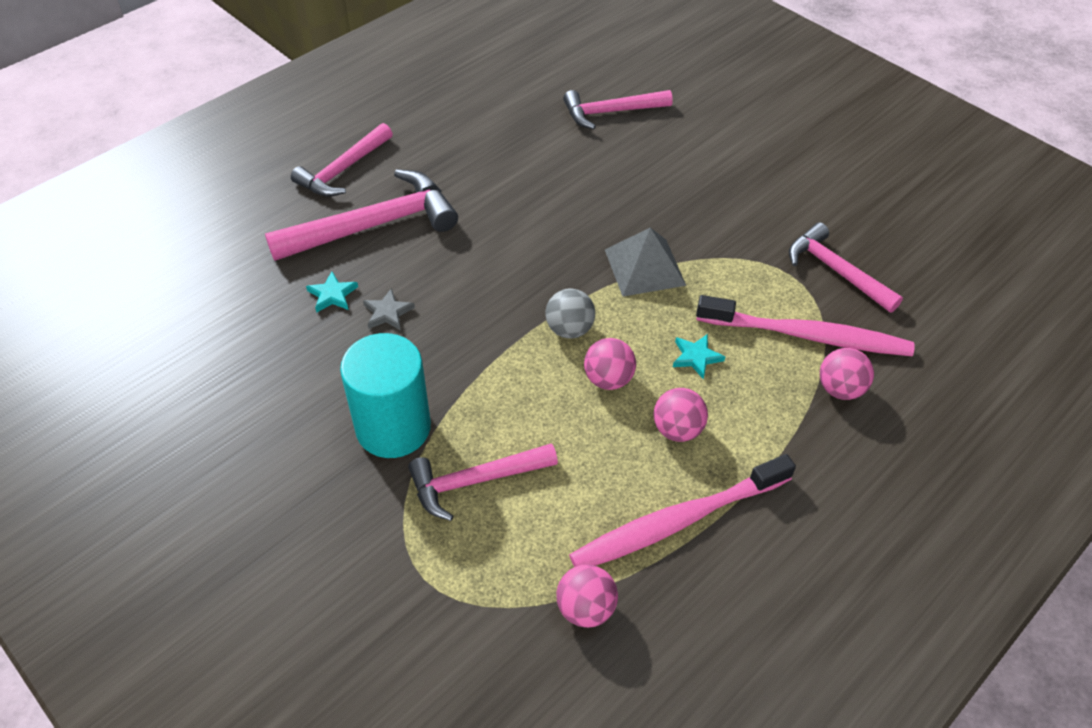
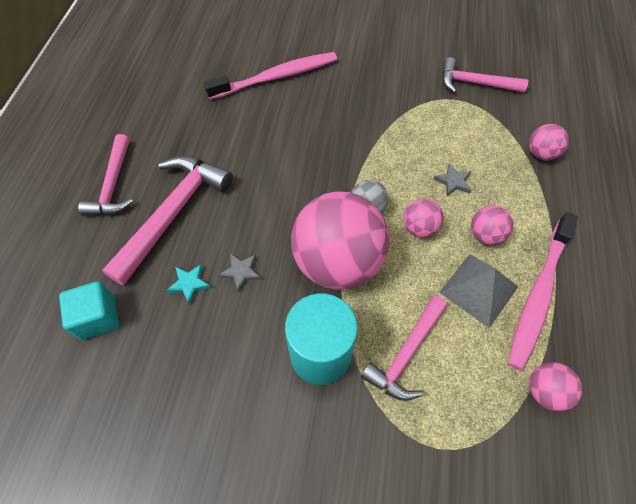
camera: 35 degrees left, 10 degrees up
(232, 276) = (98, 317): none -> turquoise cube
(489, 360) = (337, 262): none -> pink ball
(610, 112) = (261, 50): pink hammer -> none
(644, 267) = (373, 141): grey pyramid -> grey pyramid (478, 289)
(696, 357) = (453, 181): turquoise star -> grey star
(806, 335) = (496, 131): pink toothbrush -> pink toothbrush (276, 77)

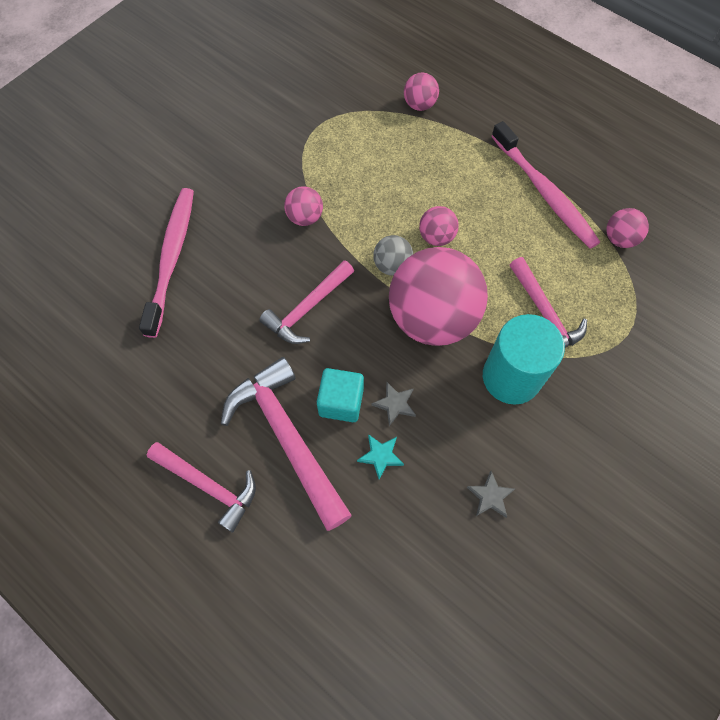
camera: 60 degrees left, 5 degrees up
(98, 317) = (369, 558): turquoise cube -> turquoise cube (341, 402)
(453, 181) = (406, 184): grey star -> grey star (490, 496)
(474, 83) = (309, 100): pink hammer -> pink hammer (307, 309)
(478, 289) = (518, 229): grey pyramid -> none
(485, 235) = (472, 194): pink ball -> pink ball (305, 217)

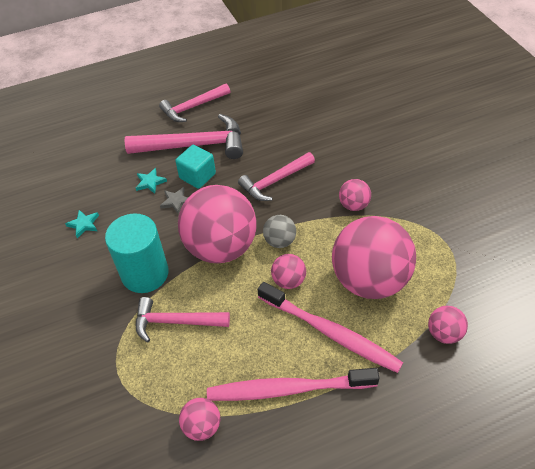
camera: 120 degrees right, 15 degrees down
(171, 259) = (356, 127): pink toothbrush -> pink toothbrush (330, 332)
(307, 309) = (274, 181): pink hammer -> pink hammer turned 105 degrees counterclockwise
(395, 172) = (369, 280): none -> pink ball
(490, 496) = (84, 224): grey star -> turquoise star

